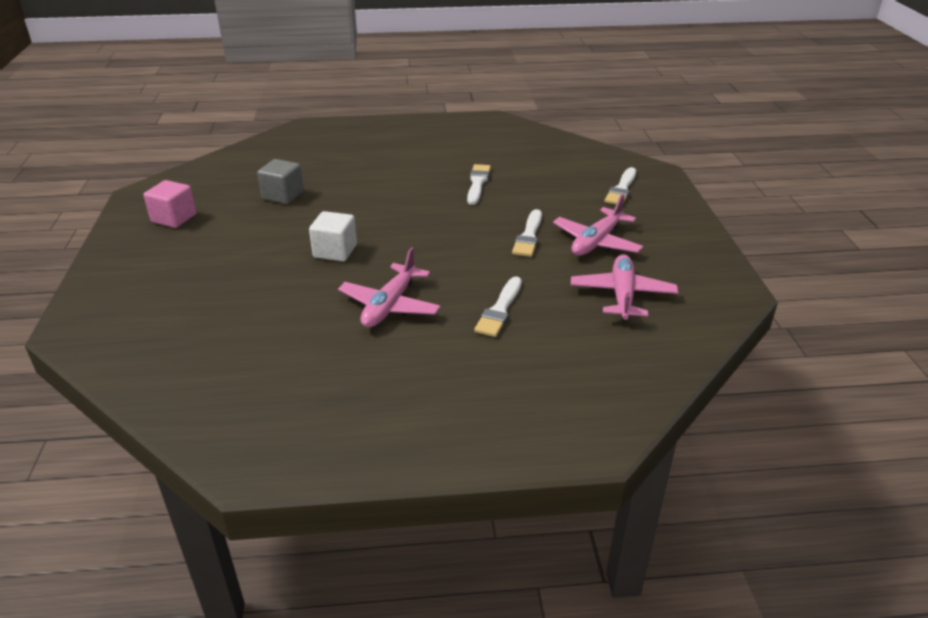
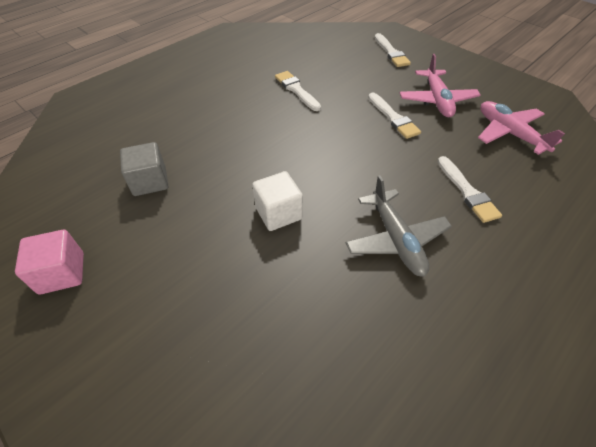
camera: 40 degrees left, 15 degrees up
(390, 305) = (396, 239): pink plane -> grey plane

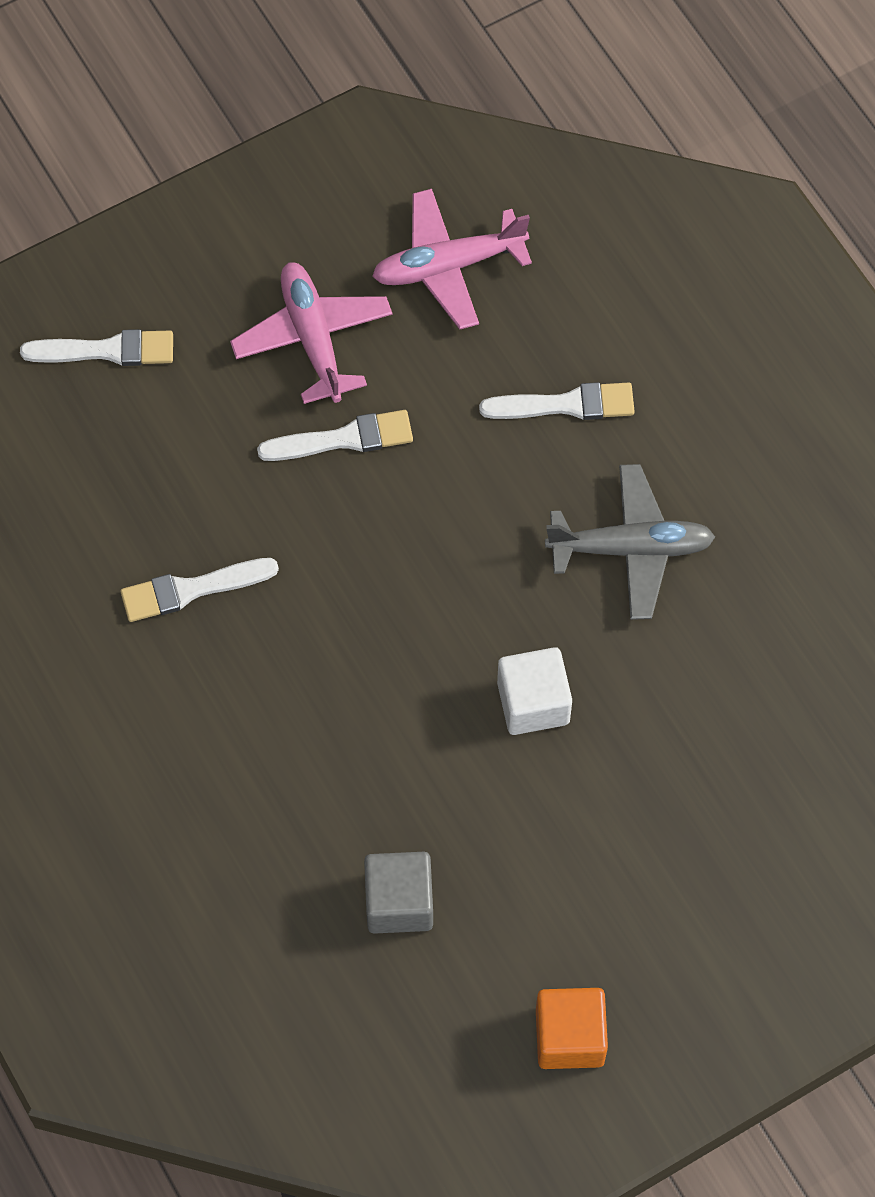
camera: 75 degrees left, 15 degrees up
(62, 273) = (569, 1037): pink cube -> orange cube
(437, 100) = (313, 338): pink plane -> pink plane turned 120 degrees counterclockwise

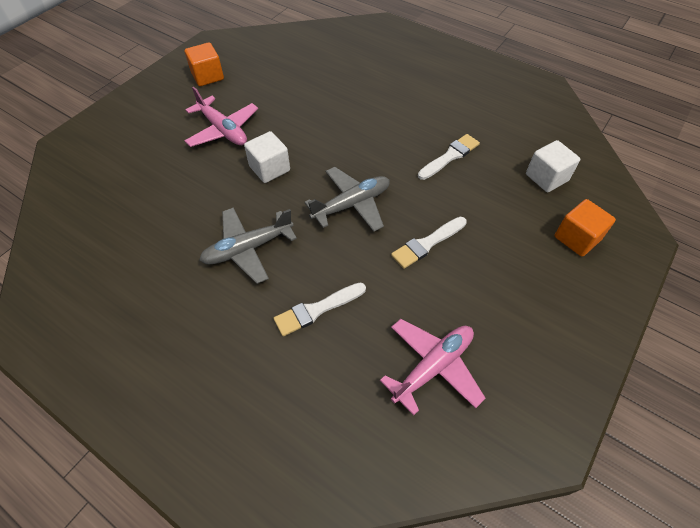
camera: 155 degrees right, 10 degrees down
(58, 473) = (546, 177): none -> white cube
(106, 350) = (577, 238): white brush -> orange cube
(313, 338) = (479, 288): pink plane -> pink plane (223, 130)
(399, 902) = (293, 90): grey cube -> none
(424, 561) = (351, 205): none -> grey plane

